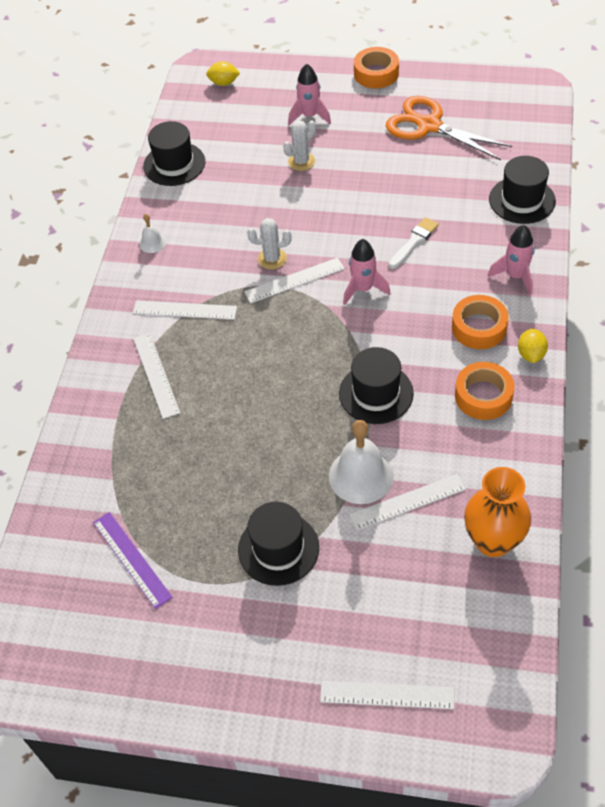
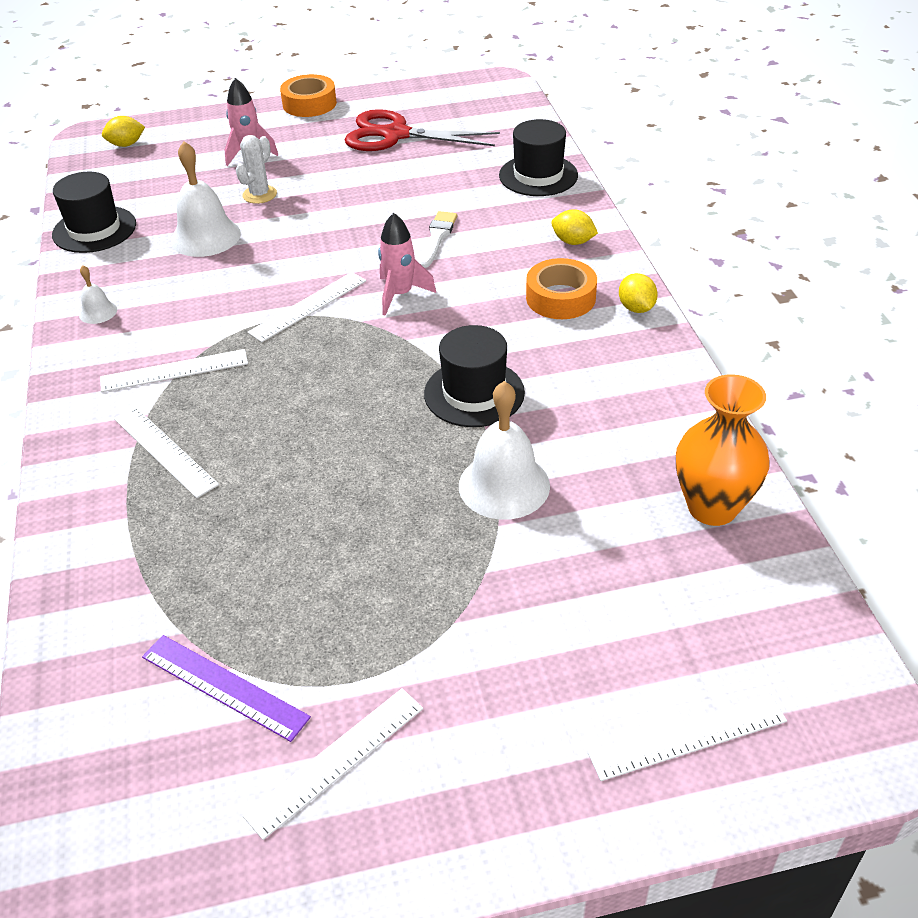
camera: 25 degrees left, 10 degrees down
(248, 193) = (205, 237): none -> white bell
(272, 259) = (268, 292): white cactus -> none
(278, 548) = (437, 603): black hat -> none
(407, 502) = (580, 497): white ruler -> white ruler (336, 761)
(429, 126) = (396, 135): orange scissors -> red scissors
(483, 396) = (606, 361): orange tape -> none
(515, 276) = (573, 242): pink rocket -> yellow lemon

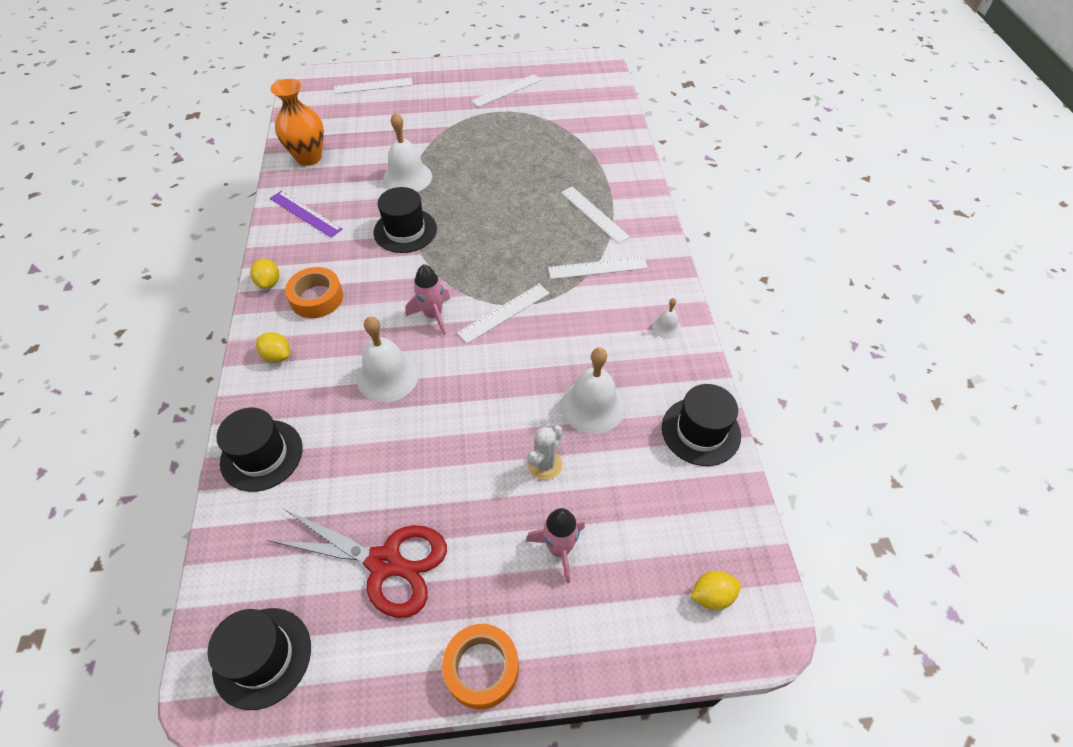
camera: 175 degrees left, 10 degrees up
(224, 687) = (551, 114): purple ruler -> purple ruler (305, 213)
(437, 238) = (387, 376): white brush -> white bell
(471, 94) = (262, 657): none -> black hat

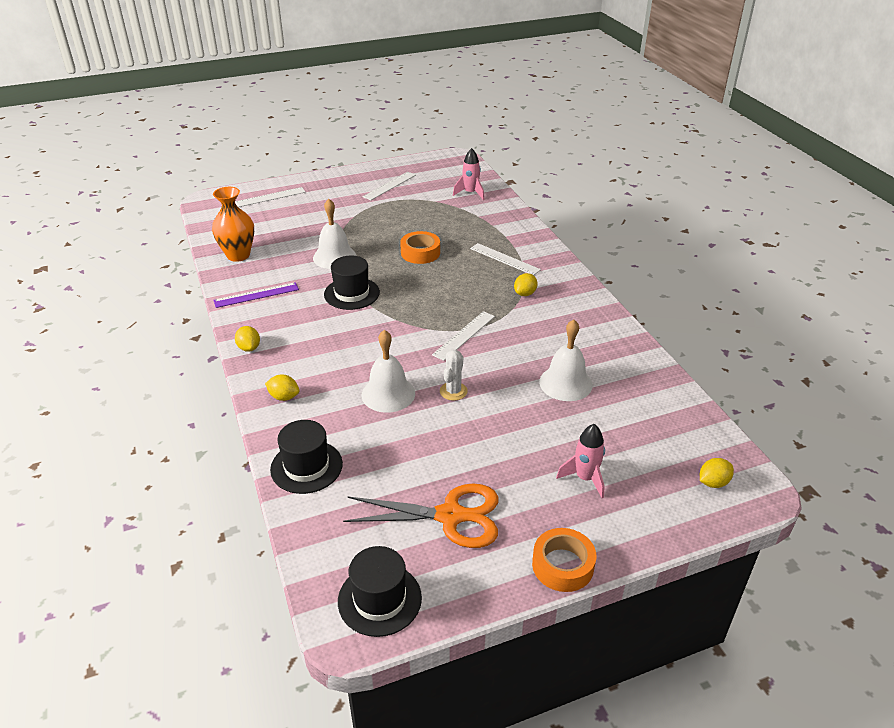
camera: 15 degrees left, 15 degrees down
(305, 213) = (256, 295): purple ruler -> purple ruler turned 45 degrees counterclockwise
(316, 298) = (298, 352): orange tape -> orange tape (420, 253)
(385, 562) = (450, 516): red scissors -> orange scissors
(433, 315) = (406, 347): pink rocket -> pink rocket (470, 193)
(545, 464) = (547, 427): white cactus -> white cactus (453, 391)
(597, 268) = (525, 294): white ruler -> yellow lemon
(666, 327) = (598, 323): white bell -> none
(700, 431) = (656, 384): black hat -> none

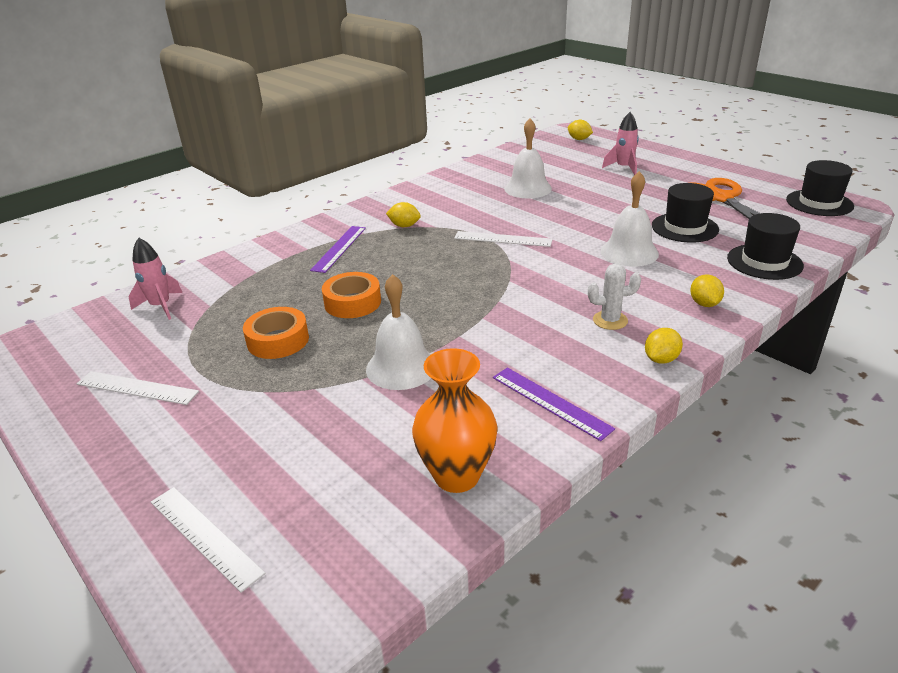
camera: 110 degrees left, 5 degrees down
(351, 293) = (482, 323): black hat -> black hat (684, 228)
(453, 391) = (590, 226): white cactus -> white cactus (610, 320)
(504, 259) = (339, 248): white ruler -> purple ruler
(563, 565) = (704, 163): orange tape -> orange tape (278, 340)

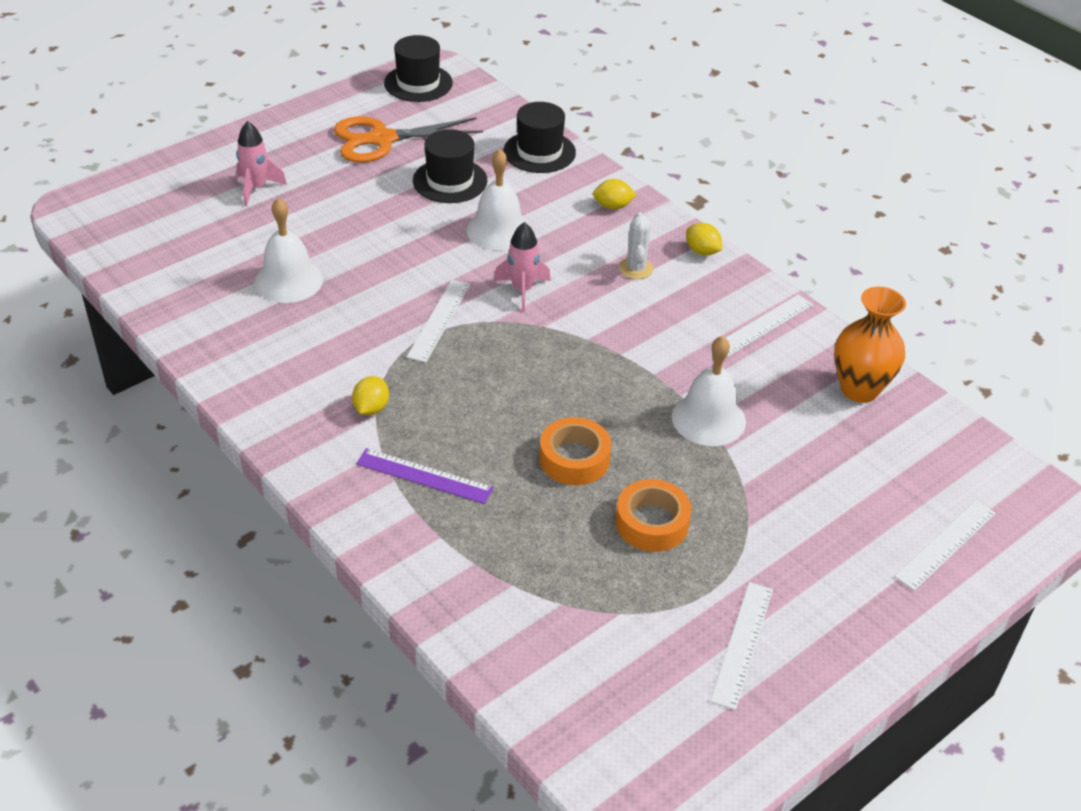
camera: 90 degrees left, 10 degrees up
(161, 306) = (557, 660): pink rocket -> pink rocket (522, 290)
(550, 402) = (763, 325): purple ruler -> white ruler
(579, 139) = (121, 207): yellow lemon -> none

